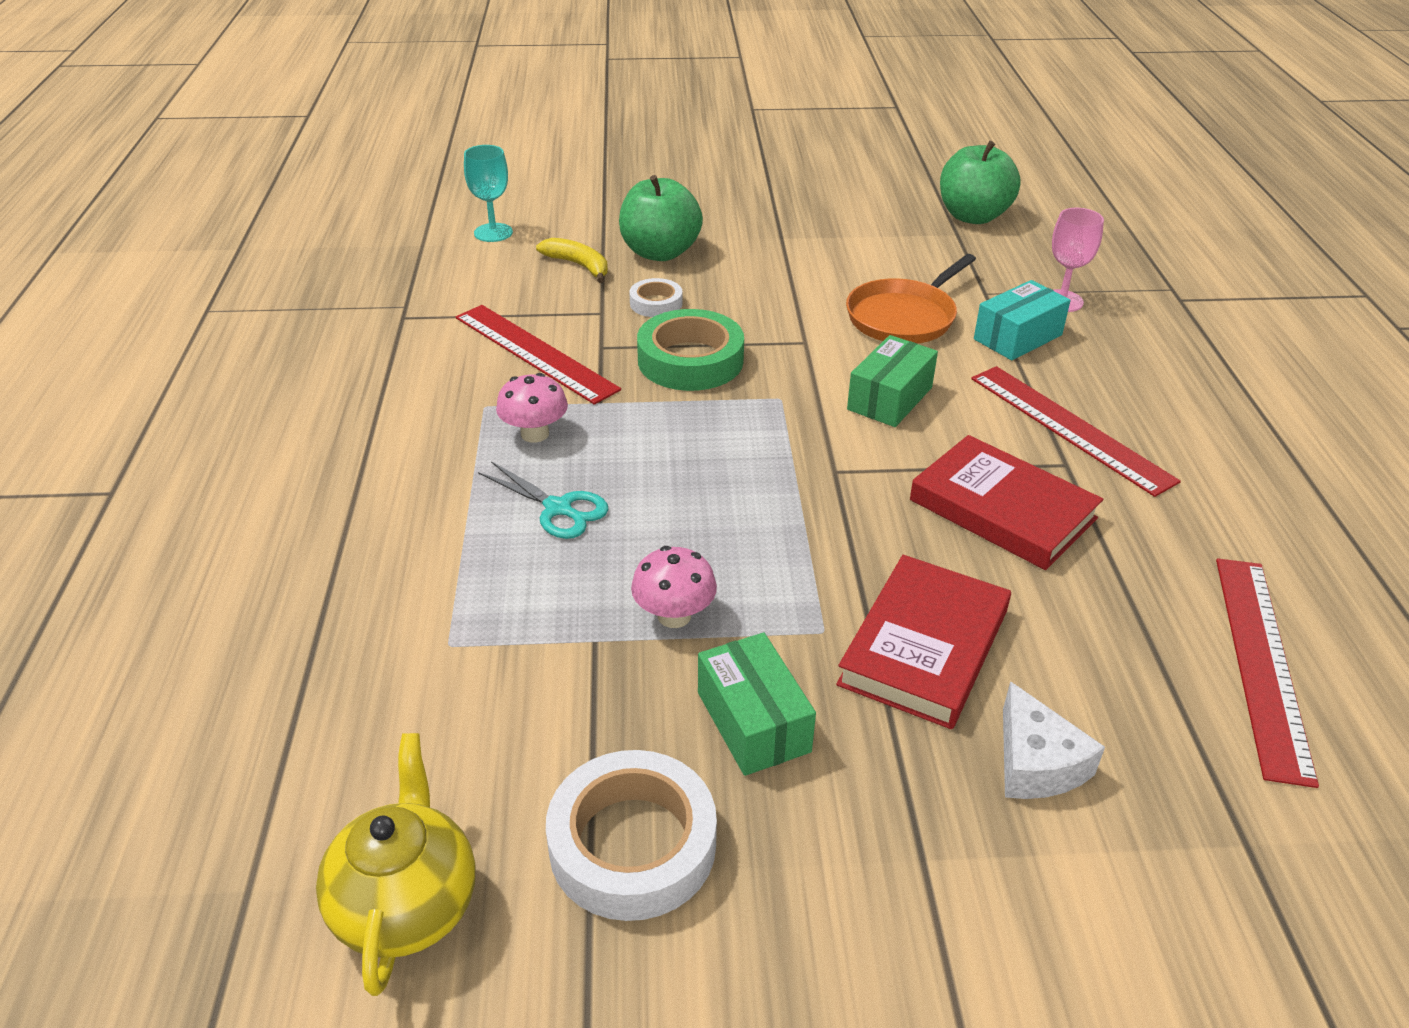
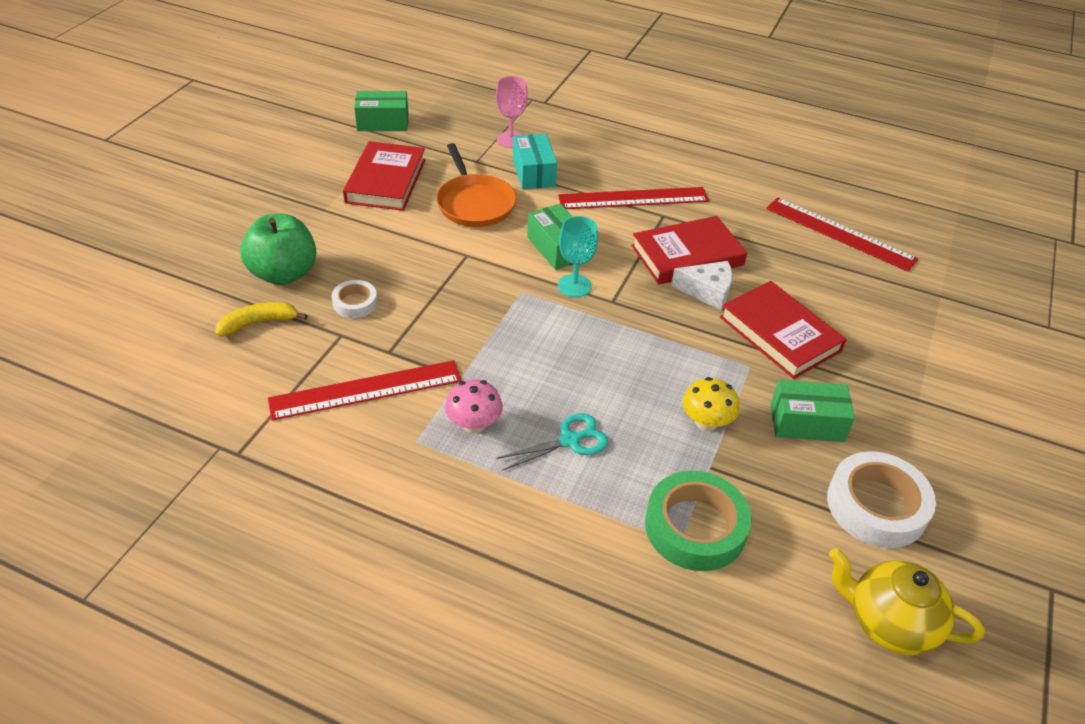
camera: 65 degrees left, 5 degrees up
(493, 233) = (148, 354): turquoise goblet -> turquoise goblet (574, 286)
(674, 616) = (706, 422): pink mushroom -> yellow mushroom
(690, 360) = (445, 314): green tape -> green tape (695, 527)
(872, 253) = (386, 181): none -> red book
(973, 216) = (383, 122): green apple -> green box
(1036, 763) = (873, 334): white cheese -> white cheese (707, 291)

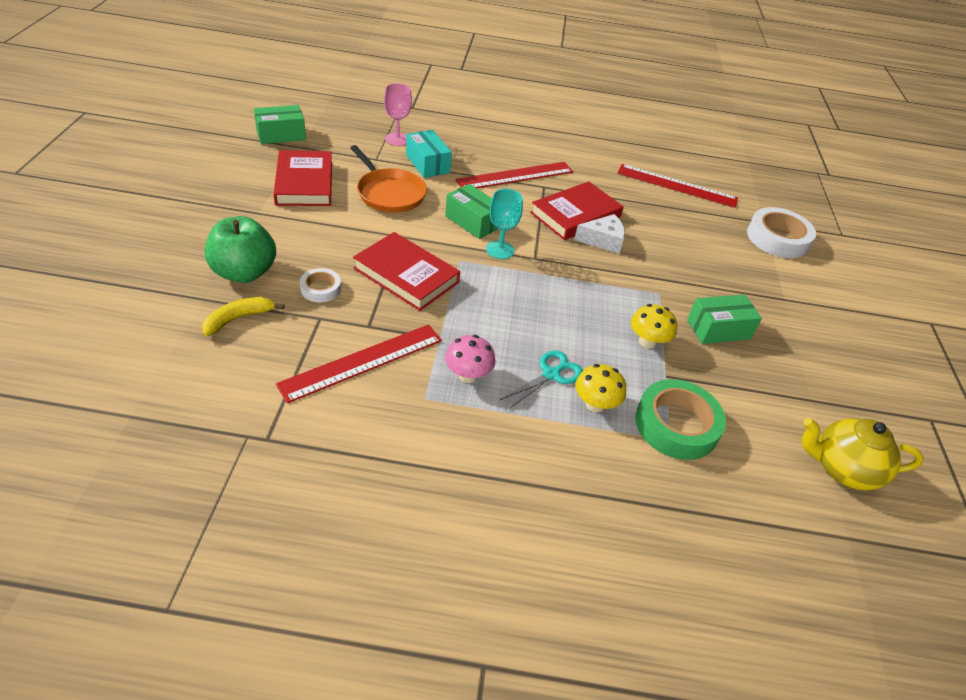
camera: 20 degrees left, 0 degrees up
(606, 484) = (595, 404): none -> yellow mushroom
(779, 334) = (669, 266): red book -> red book (406, 275)
(876, 506) = (793, 383): white tape -> white tape (777, 238)

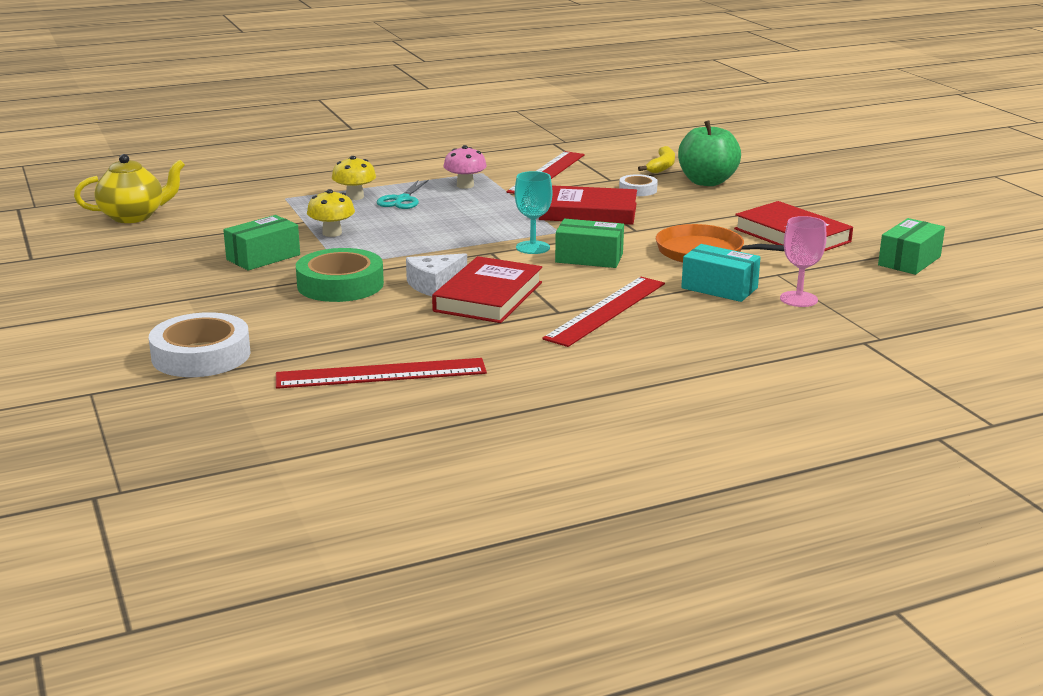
camera: 155 degrees right, 20 degrees down
(676, 425) = (282, 203): green tape -> green tape (340, 284)

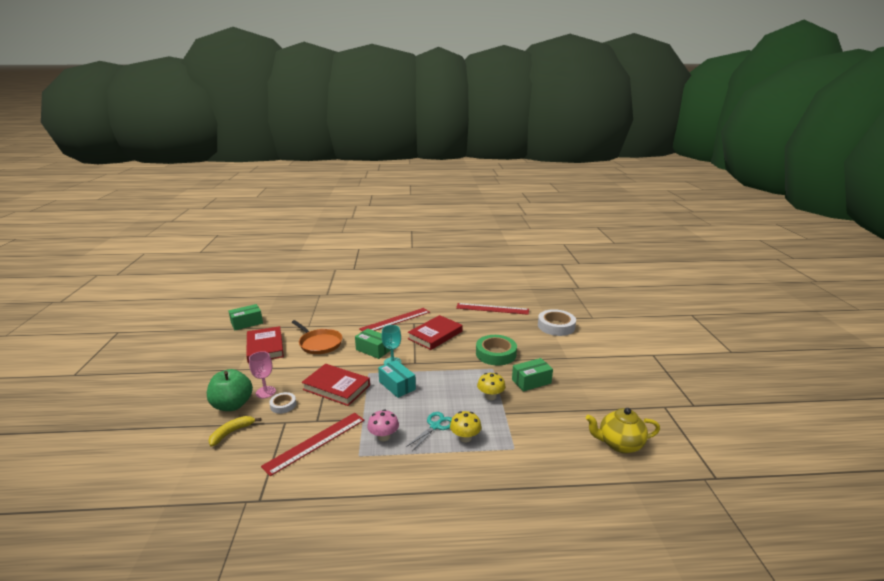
camera: 160 degrees left, 0 degrees up
(434, 285) = (454, 346): white cheese -> none
(719, 288) = (341, 323): turquoise box -> turquoise box (397, 385)
(798, 299) = (320, 313): pink goblet -> pink goblet (265, 392)

